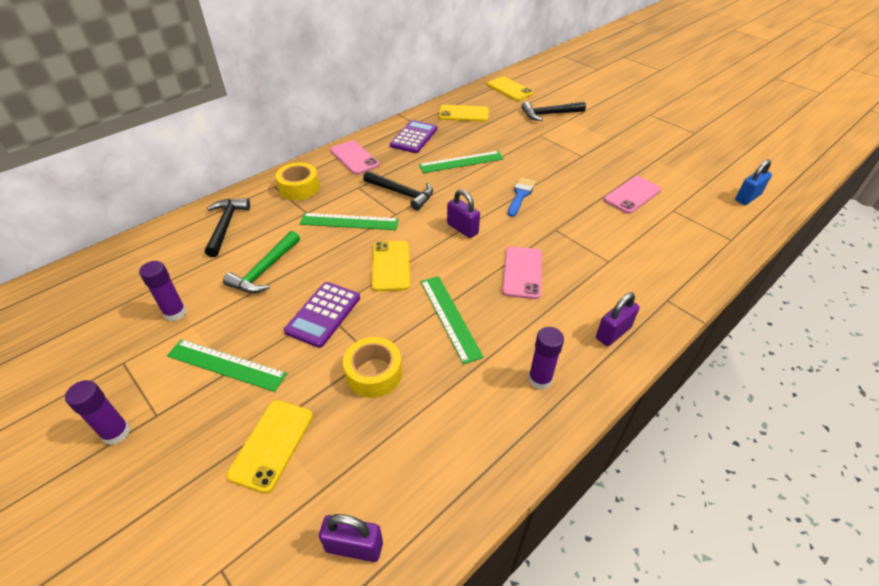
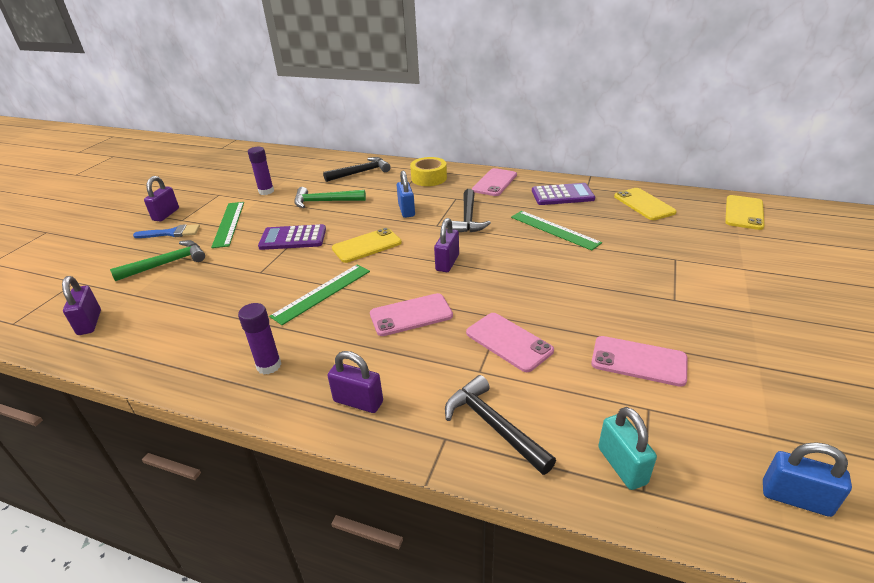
camera: 65 degrees right, 10 degrees down
(116, 433) = (166, 214): purple glue stick -> purple padlock
(272, 444) = (167, 263): yellow phone -> green hammer
(349, 222) = (406, 210): green ruler -> blue padlock
(374, 373) = (242, 279): yellow tape -> none
(520, 195) = (538, 279): blue brush -> blue brush (171, 233)
(549, 114) = (733, 252): black hammer -> black hammer (493, 425)
(585, 236) = (508, 342): none -> pink phone
(712, 239) = (622, 465): none -> turquoise padlock

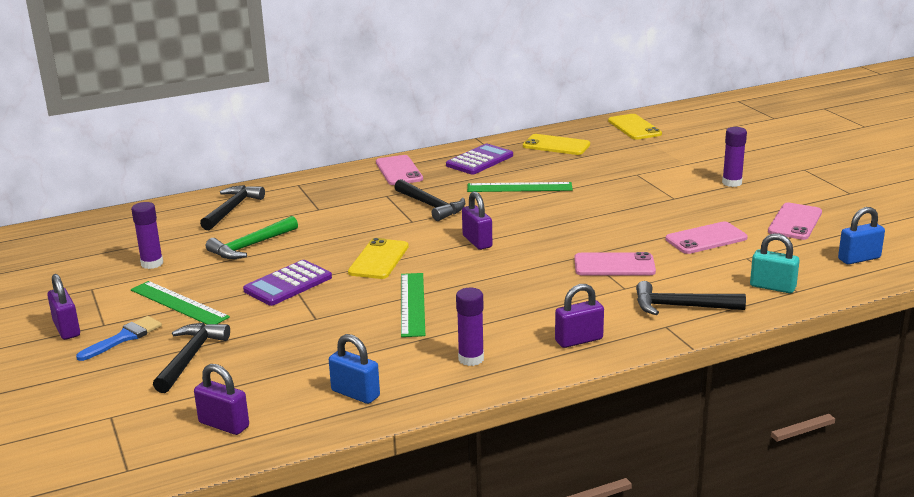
camera: 45 degrees left, 10 degrees down
(167, 263) = (190, 357): green hammer -> black hammer
(406, 210) = (358, 221): blue padlock -> blue padlock (355, 394)
(411, 315) = (516, 283): pink phone -> pink phone (795, 222)
(429, 178) = (323, 189): yellow tape -> none
(765, 311) = (732, 183): none -> purple glue stick

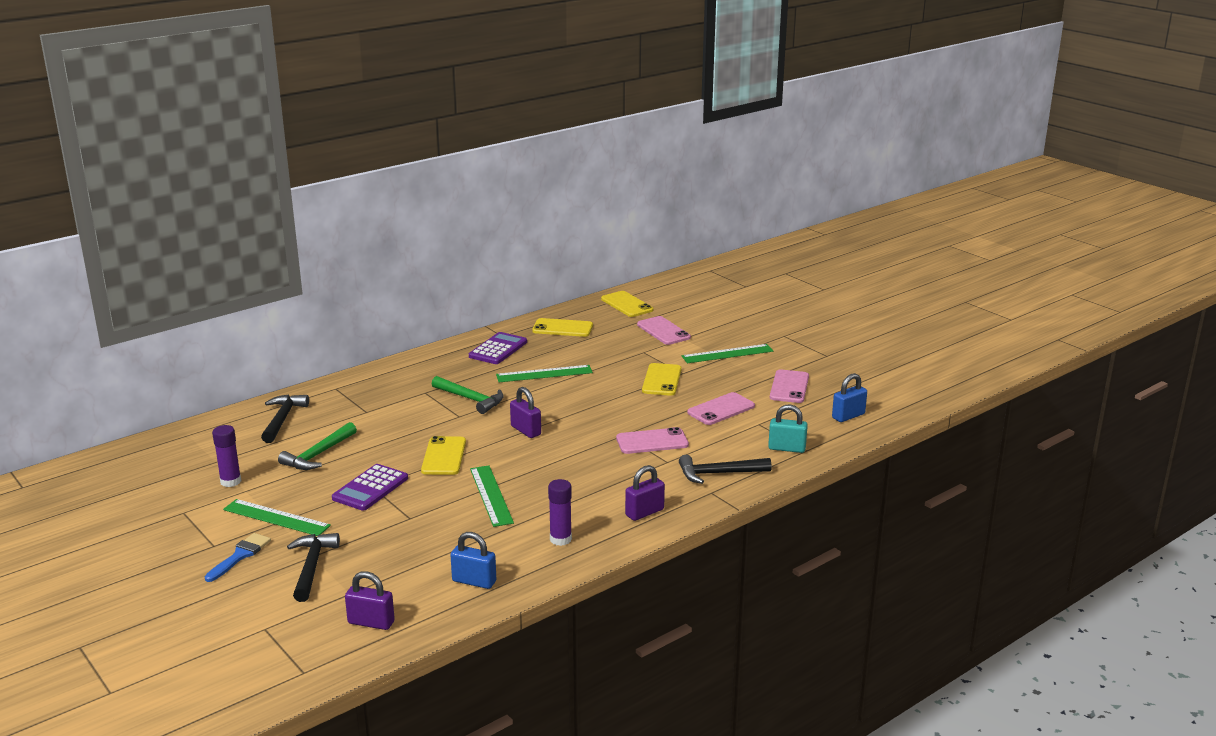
camera: 15 degrees left, 0 degrees up
(67, 329) = (180, 554): purple padlock -> none
(399, 171) = (426, 366): pink phone -> pink phone (663, 331)
(431, 206) = (471, 399): black hammer -> green hammer
(647, 203) = (661, 380): none -> yellow phone
(732, 183) = (727, 354): purple glue stick -> green ruler

